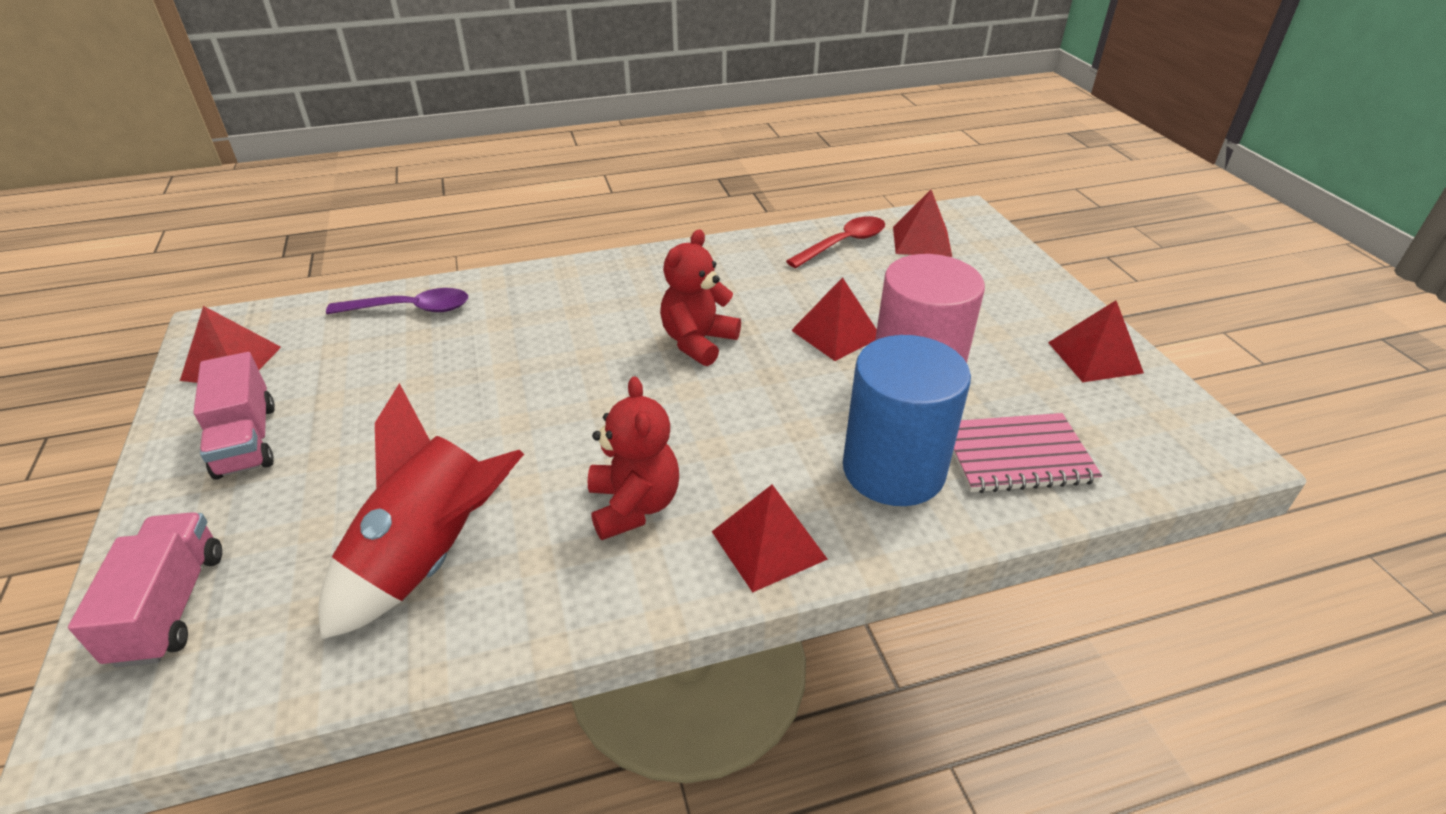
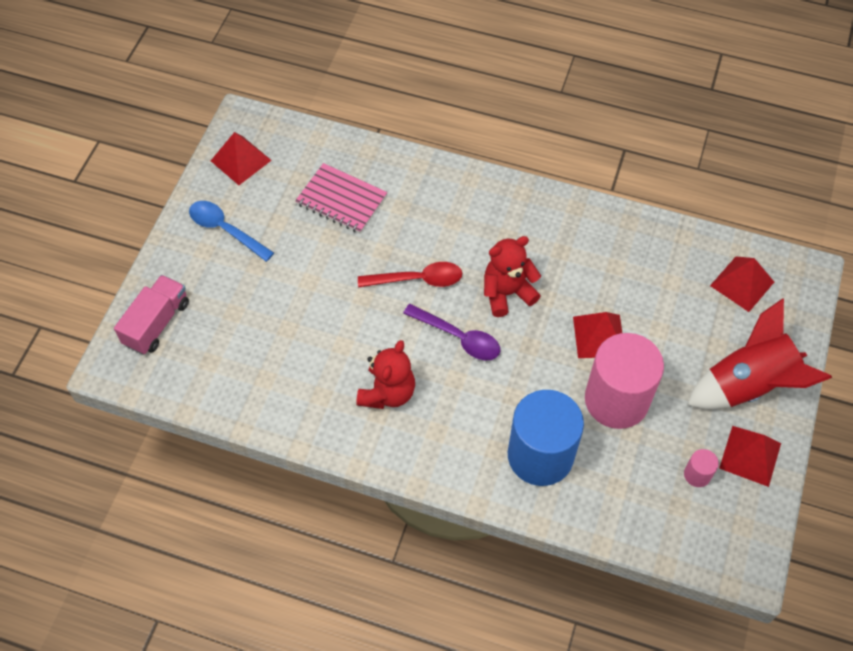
camera: 35 degrees right, 20 degrees up
(246, 440) = (225, 230): pink truck -> blue spoon
(410, 309) = (356, 164): purple spoon -> purple spoon (458, 337)
(431, 557) = (276, 364): red rocket -> red rocket (748, 385)
(768, 545) = (436, 458): red pyramid -> none
(843, 244) = (680, 254): red spoon -> red spoon (417, 279)
(1016, 456) = (619, 491): pink notebook -> pink notebook (341, 200)
(1070, 398) = (697, 474): none -> pink cylinder

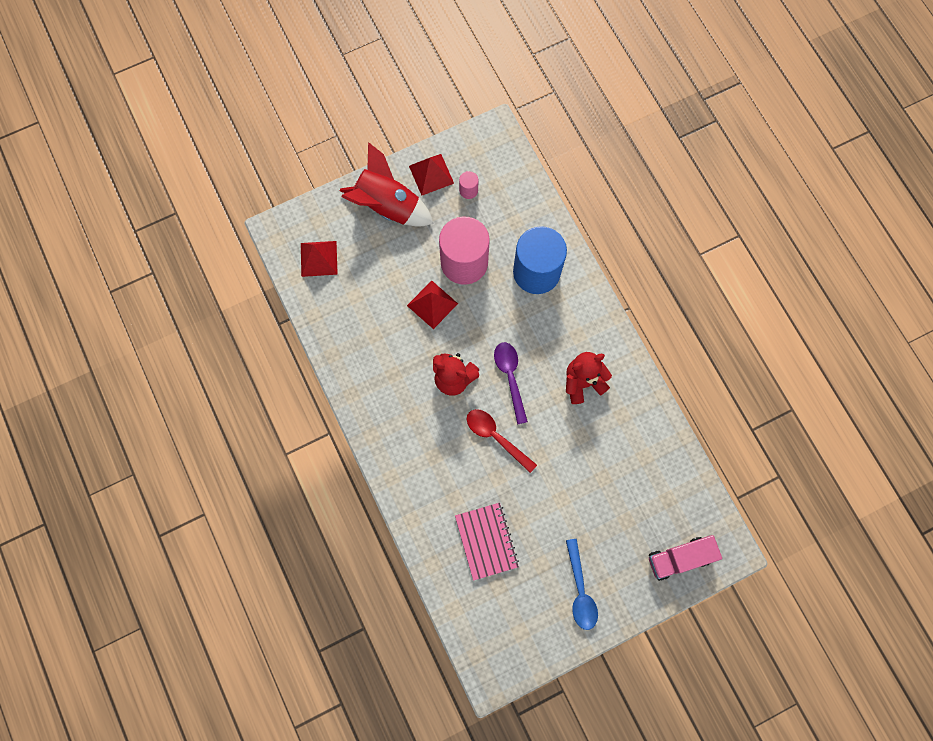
camera: 135 degrees left, 15 degrees up
(241, 160) = (522, 641): red pyramid -> none

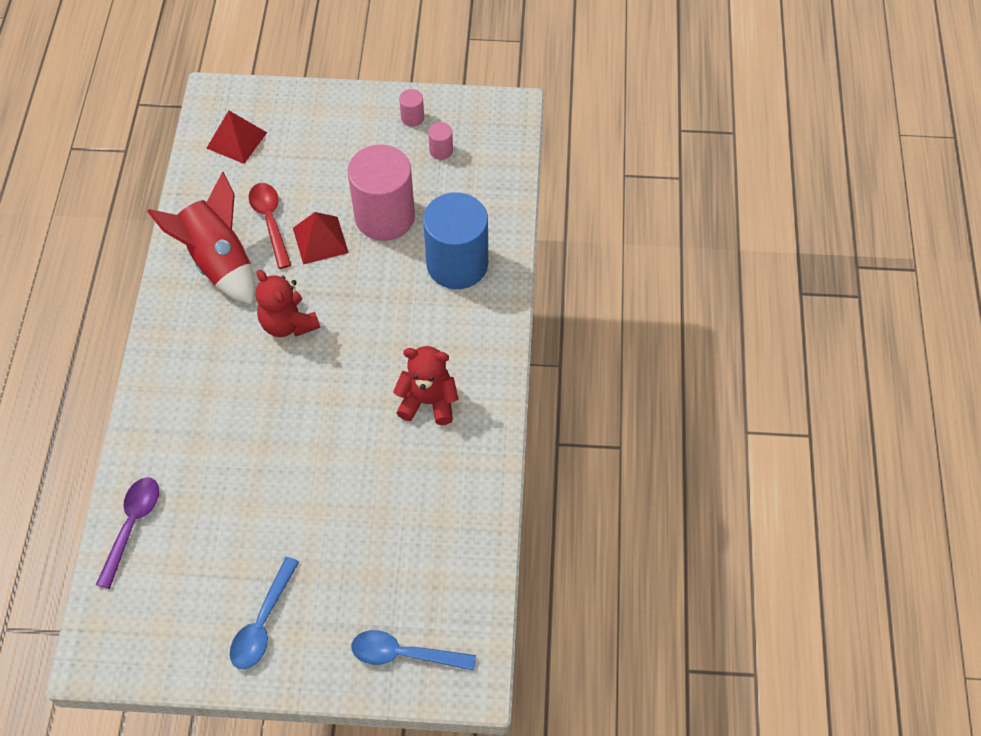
camera: 30 degrees right, 15 degrees down
(387, 206) = (344, 125): red rocket -> red rocket (219, 261)
(431, 174) = (412, 117): red pyramid -> pink cylinder
(486, 541) = (198, 509): pink notebook -> none
(496, 437) = (289, 407): red spoon -> red spoon (270, 222)
(510, 378) = (350, 355): purple spoon -> purple spoon (132, 526)
(679, 558) = (404, 654): pink truck -> blue spoon

